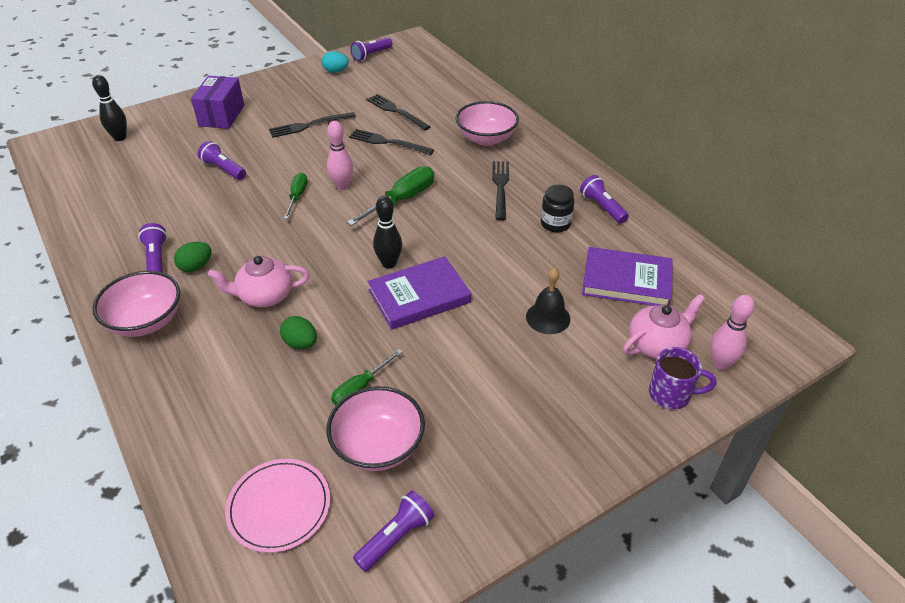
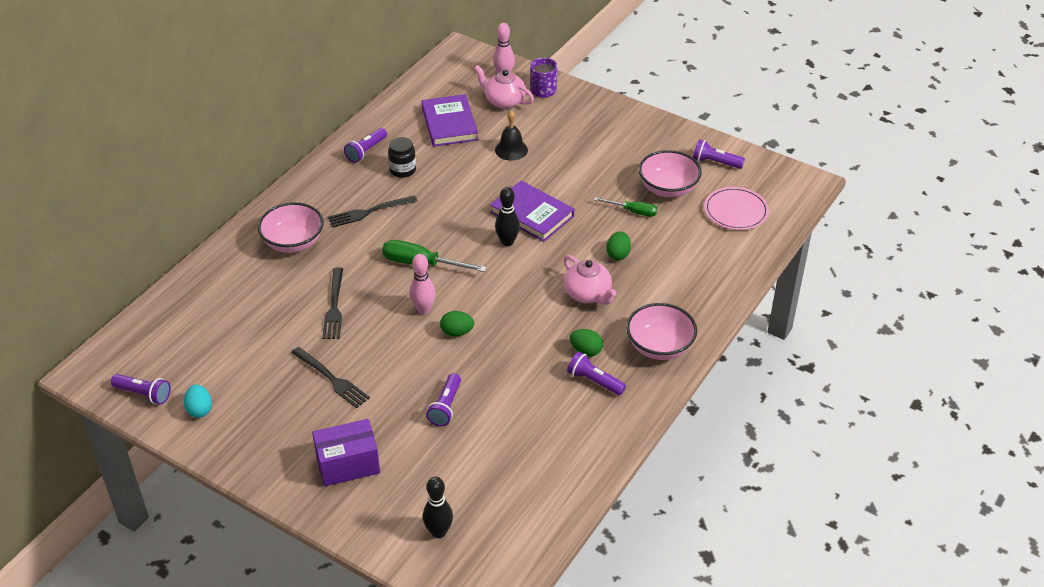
camera: 115 degrees left, 0 degrees up
(156, 259) = (594, 381): purple flashlight -> purple flashlight turned 75 degrees clockwise
(297, 197) = (457, 332): green screwdriver -> green egg
(395, 111) = (270, 323): black fork -> none

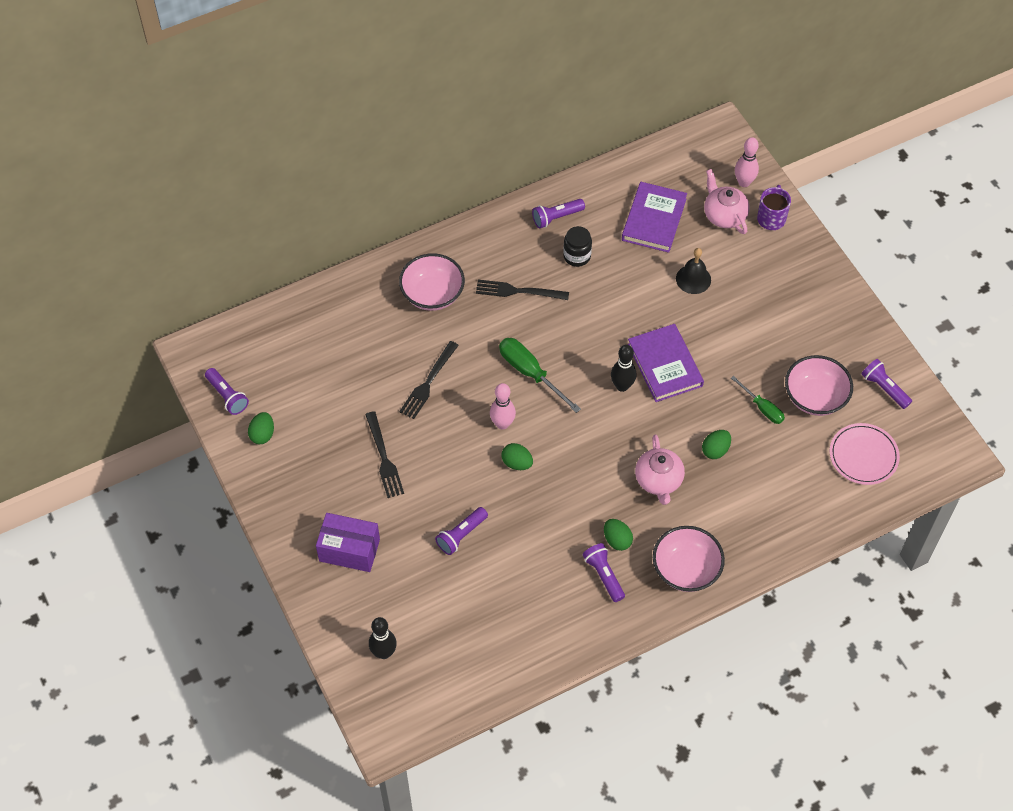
camera: 30 degrees right, 15 degrees up
(199, 409) = (262, 434): turquoise egg -> green egg

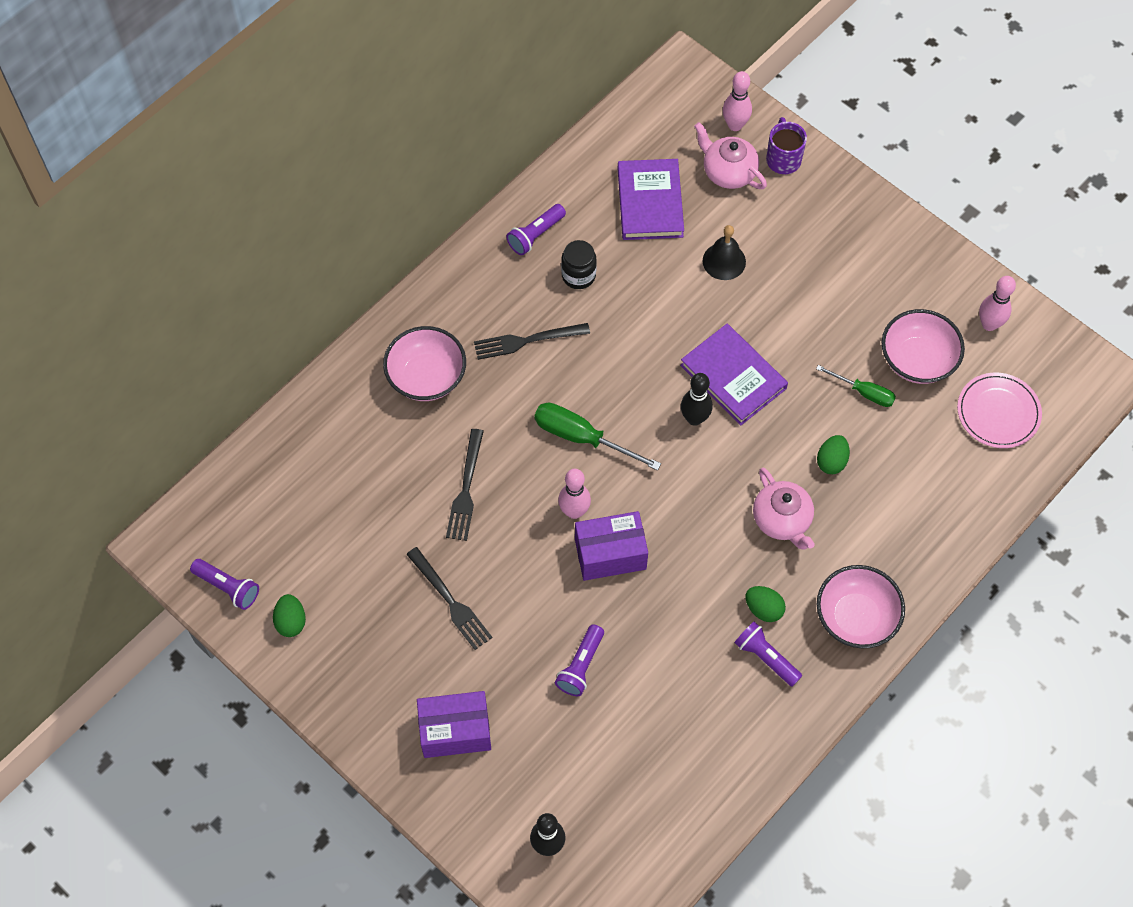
camera: 20 degrees left, 5 degrees up
(517, 463) = (610, 554): green egg -> purple box
(884, 388) = (989, 324): purple flashlight -> pink bowling pin

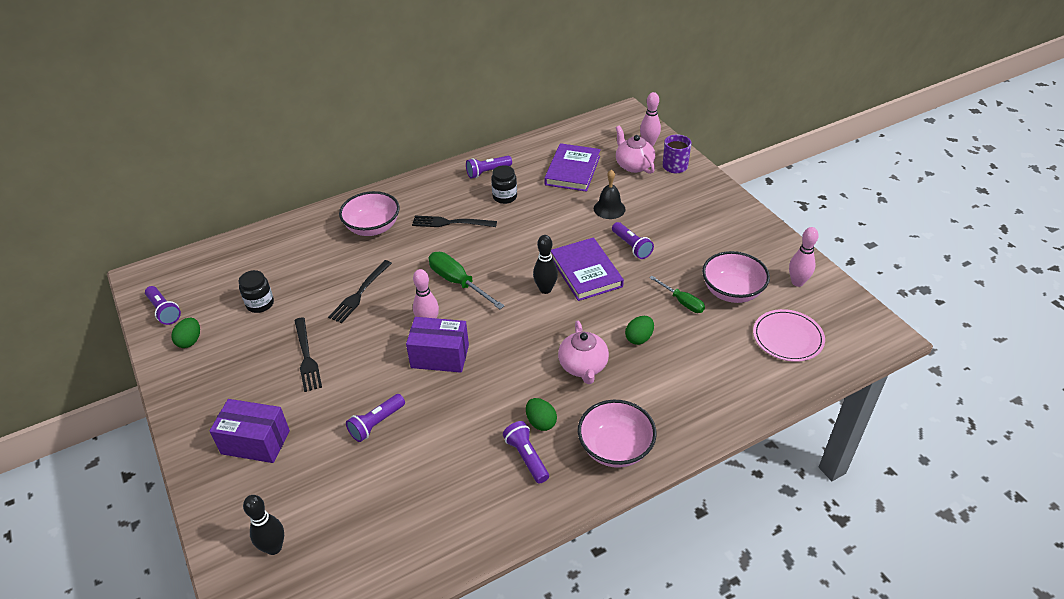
camera: 20 degrees right, 20 degrees down
(347, 541) = (260, 304): none -> black jar
(774, 319) = (631, 246): none -> purple flashlight

